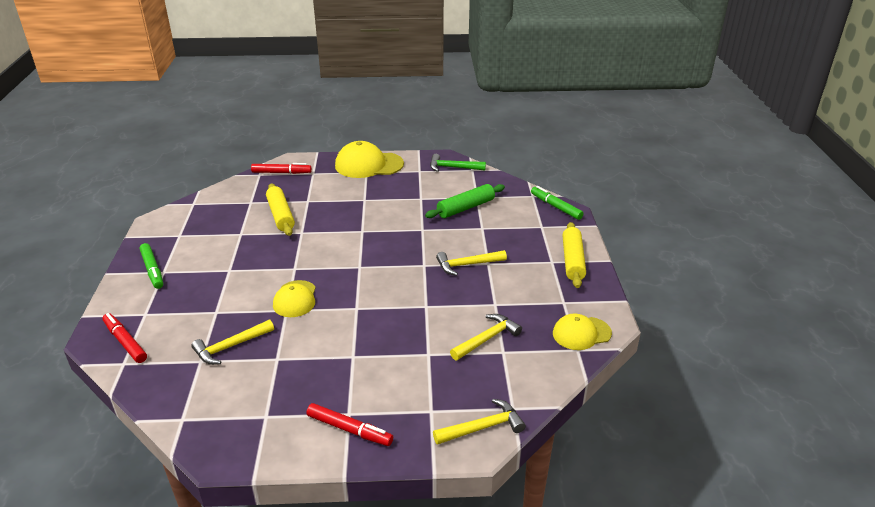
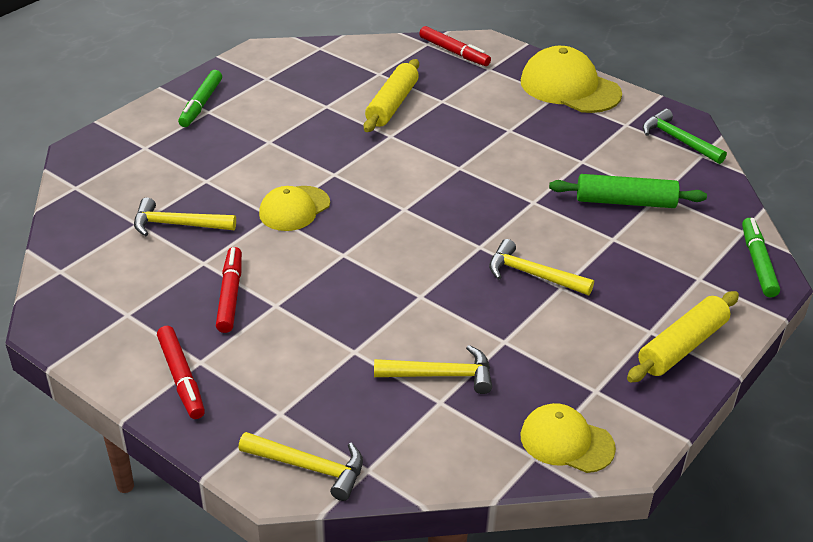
camera: 40 degrees right, 5 degrees up
(125, 342) = (99, 167): red marker -> red marker (230, 295)

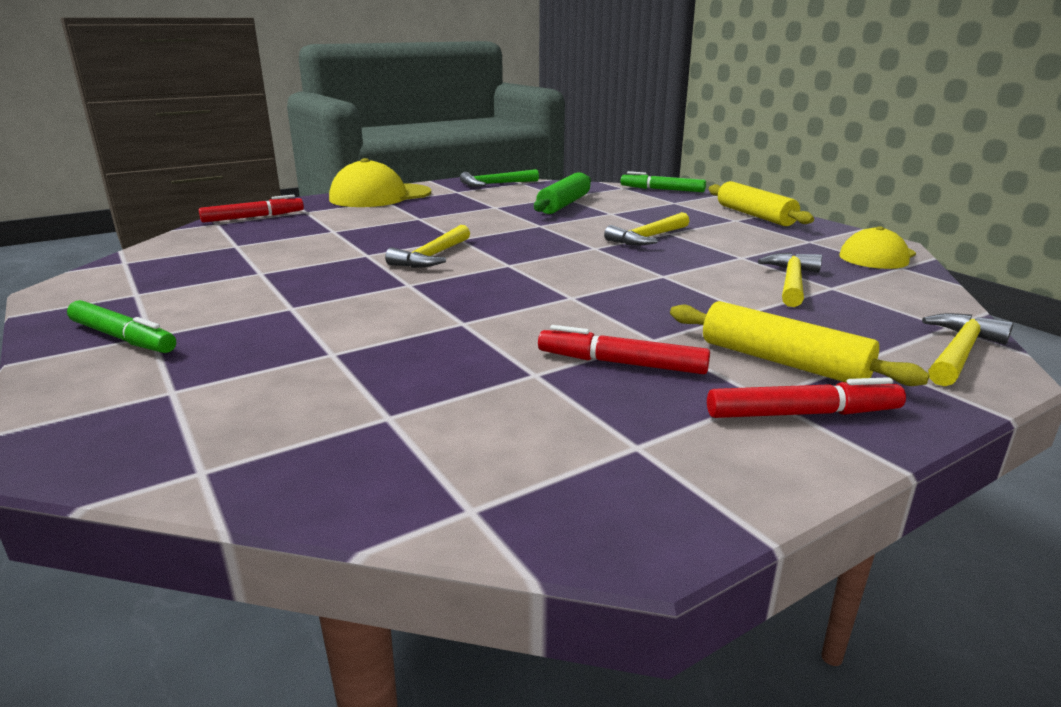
camera: 70 degrees left, 15 degrees down
(177, 225) = (425, 383): yellow hammer -> yellow hammer (432, 256)
(294, 209) = (459, 309): yellow cap -> none
(392, 104) = (308, 247): yellow rolling pin -> yellow rolling pin (783, 362)

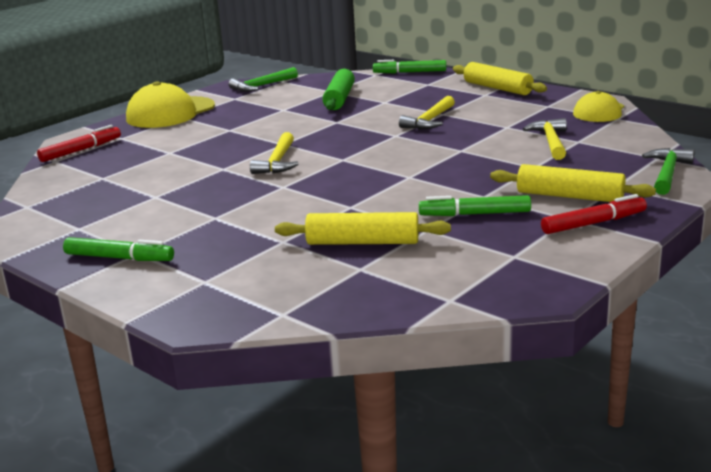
camera: 15 degrees left, 0 degrees up
(430, 376) = (363, 242): none -> yellow rolling pin
(621, 363) = (475, 214): red marker -> green marker
(959, 353) = (667, 173): yellow hammer -> green hammer

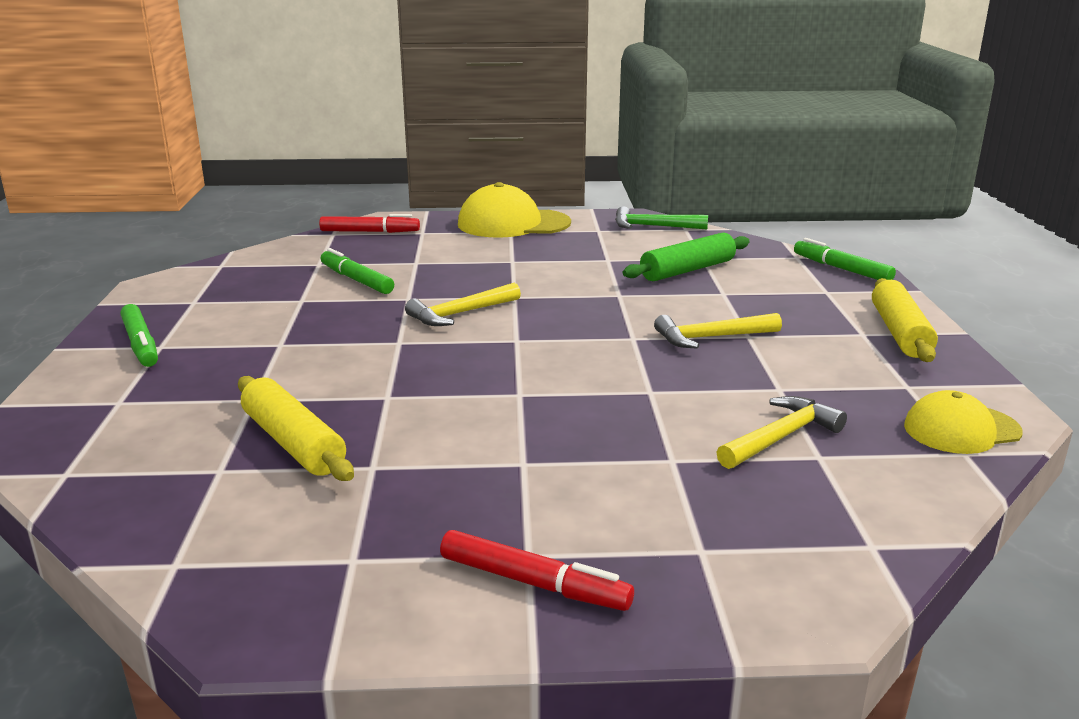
camera: 45 degrees right, 0 degrees up
(475, 214) = (456, 479): green marker -> green marker (356, 280)
(570, 196) = (606, 526): yellow rolling pin -> none
(667, 173) = (820, 579): green hammer -> none

